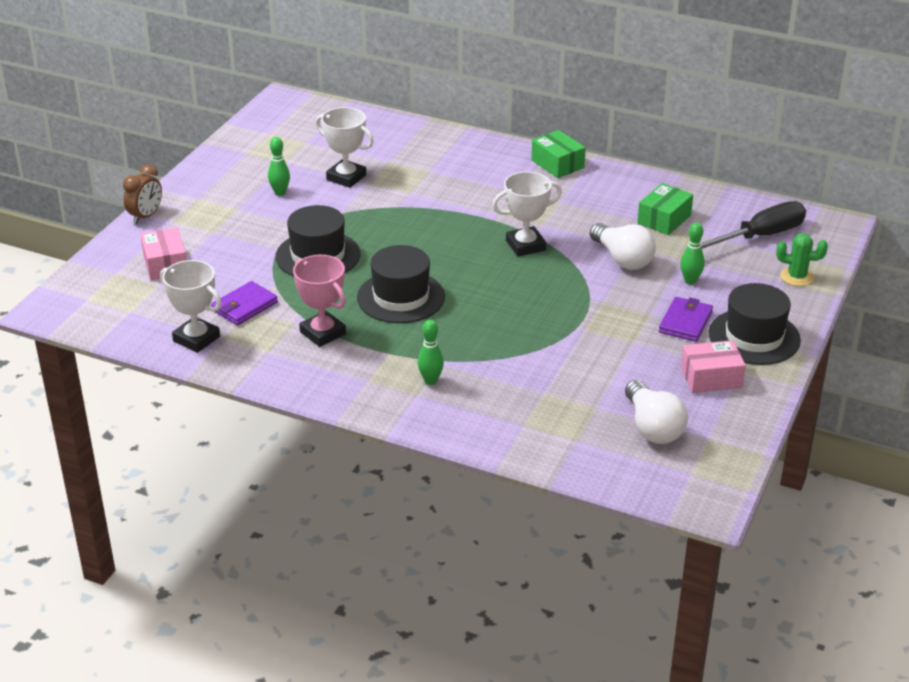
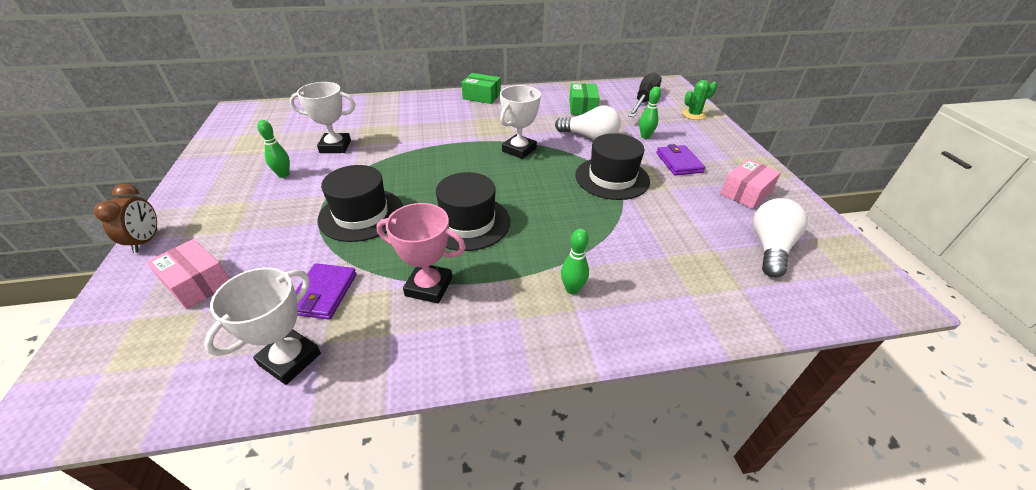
camera: 35 degrees left, 5 degrees up
(196, 339) = (290, 359): white trophy -> white trophy turned 60 degrees counterclockwise
(652, 427) = (770, 248): white light bulb -> white light bulb turned 105 degrees counterclockwise
(754, 337) = (726, 156): black hat -> black hat (612, 178)

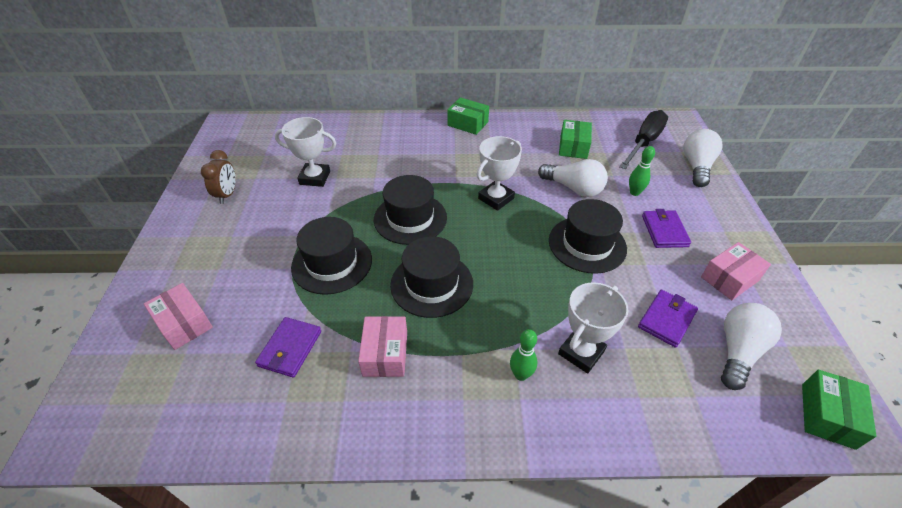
camera: 10 degrees right, 5 degrees up
(146, 241) = (142, 272): brown clock -> brown clock (227, 195)
(283, 175) = (264, 208): green bowling pin -> none
(290, 359) = (257, 414): white trophy -> white trophy (581, 352)
(429, 287) = (385, 354): pink trophy -> pink box
(438, 171) = (410, 218): none -> black hat
(693, 115) = (696, 167): green cactus -> white light bulb
(699, 229) = (666, 319): none -> purple wallet
(863, 289) = (827, 415): none -> green box

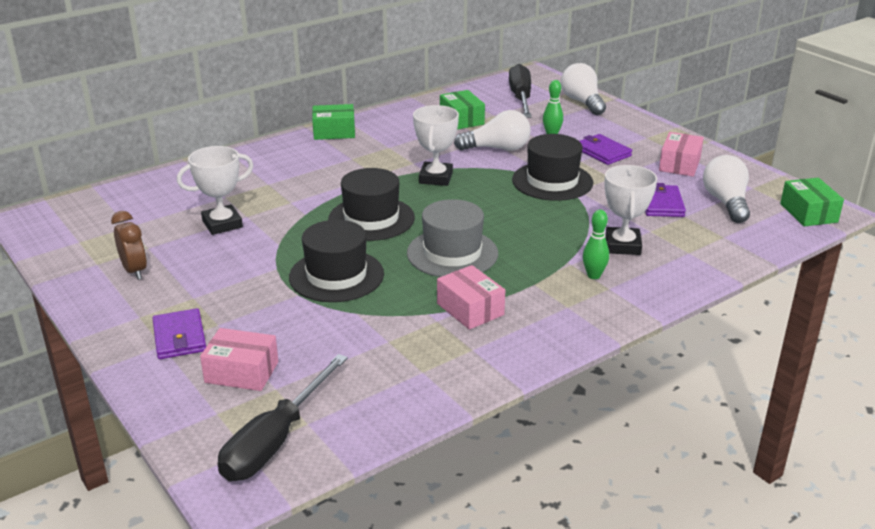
camera: 35 degrees left, 15 degrees down
(130, 407) = (275, 441): none -> black screwdriver
(290, 349) = (379, 342): purple wallet -> purple wallet (179, 337)
(432, 284) = (452, 253): black hat -> grey hat

